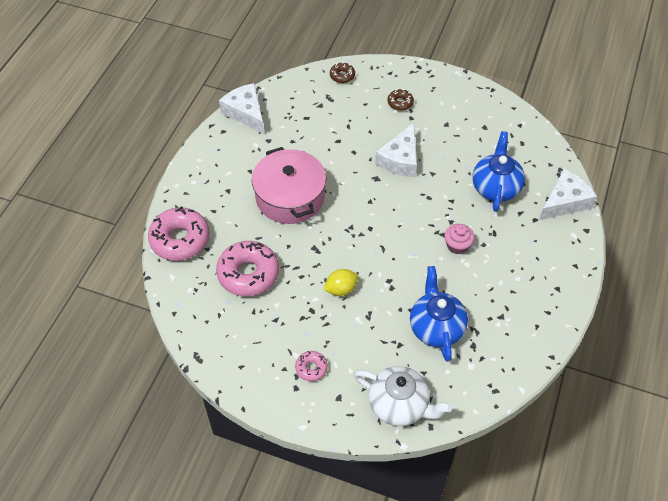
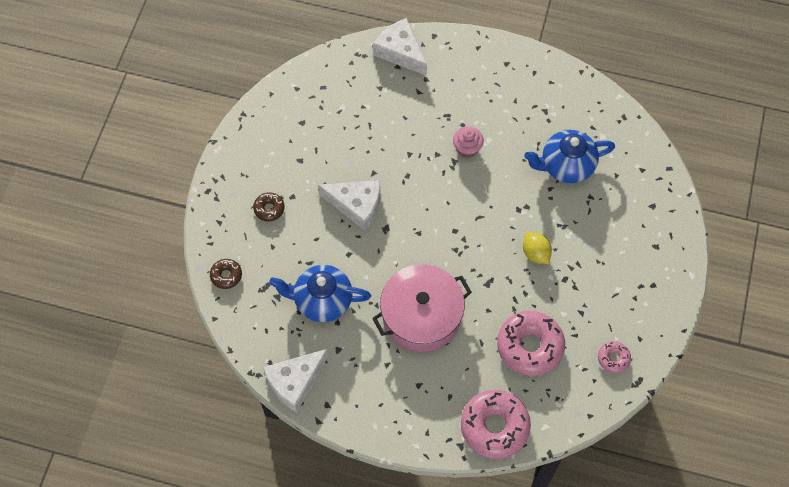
camera: 95 degrees left, 10 degrees up
(311, 368) = (630, 273): pink donut -> pink donut (613, 358)
(399, 405) = (653, 194): white teapot -> none
(495, 187) = (387, 113): blue teapot -> blue teapot (322, 300)

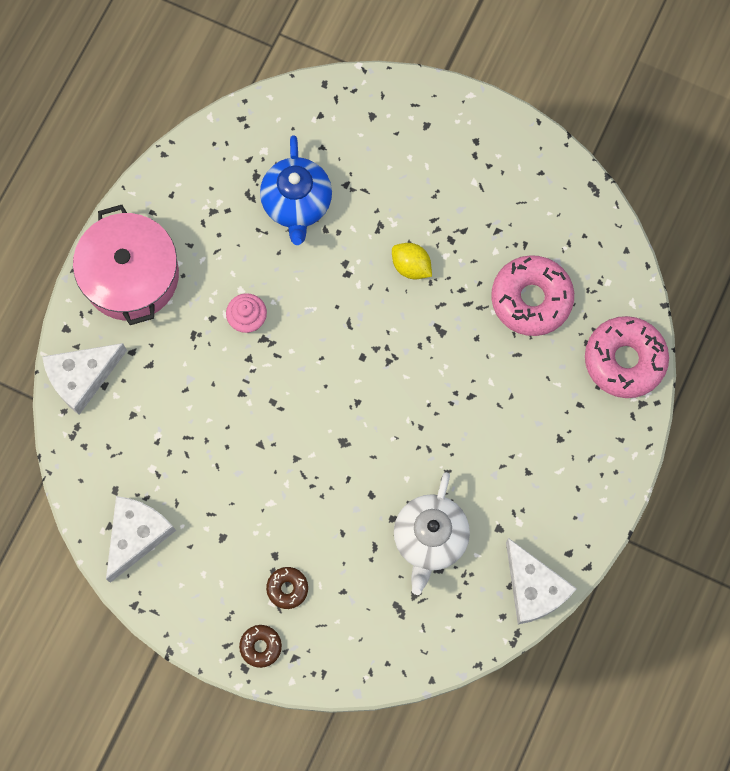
camera: 80 degrees left, 10 degrees up
(226, 275) = (374, 657): brown donut -> brown donut (260, 646)
(322, 300) = (430, 538): blue teapot -> white teapot
(356, 205) = (304, 474): white cheese -> white cheese (137, 535)
(421, 315) = (470, 419): pink pot -> pink pot (131, 275)
(535, 253) = (411, 266): yellow lemon -> yellow lemon turned 60 degrees clockwise
(613, 358) = (561, 208): pink donut -> none

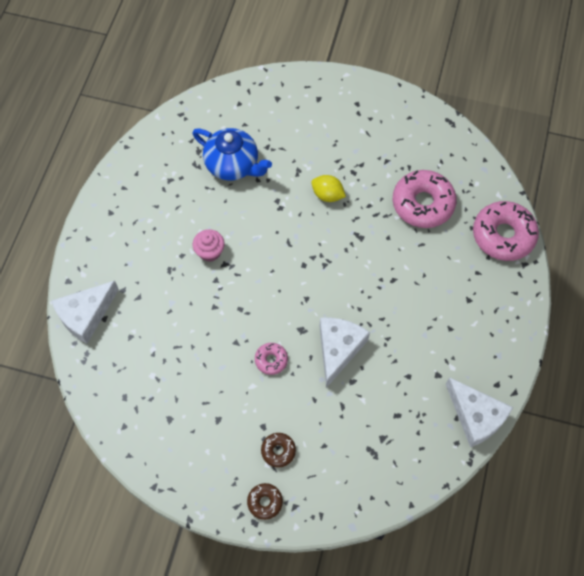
camera: 10 degrees left, 10 degrees down
(131, 275) = (113, 234): pink pot -> none
(137, 535) = (148, 429): white cheese -> white cheese (338, 349)
(297, 203) = (233, 165): blue teapot -> blue teapot turned 45 degrees counterclockwise
(299, 474) = (271, 360): none -> pink donut
(430, 538) = (385, 392): white teapot -> none

